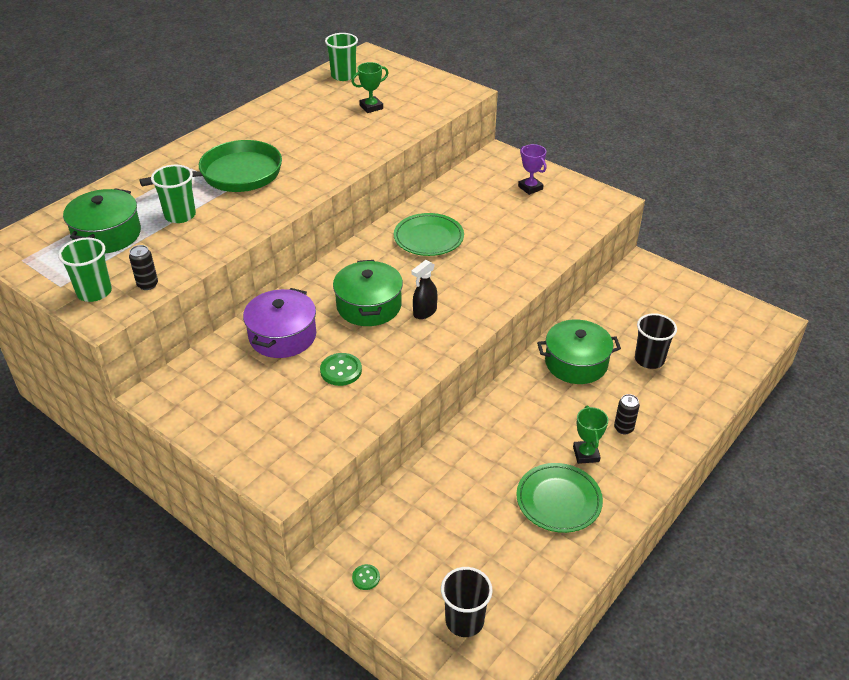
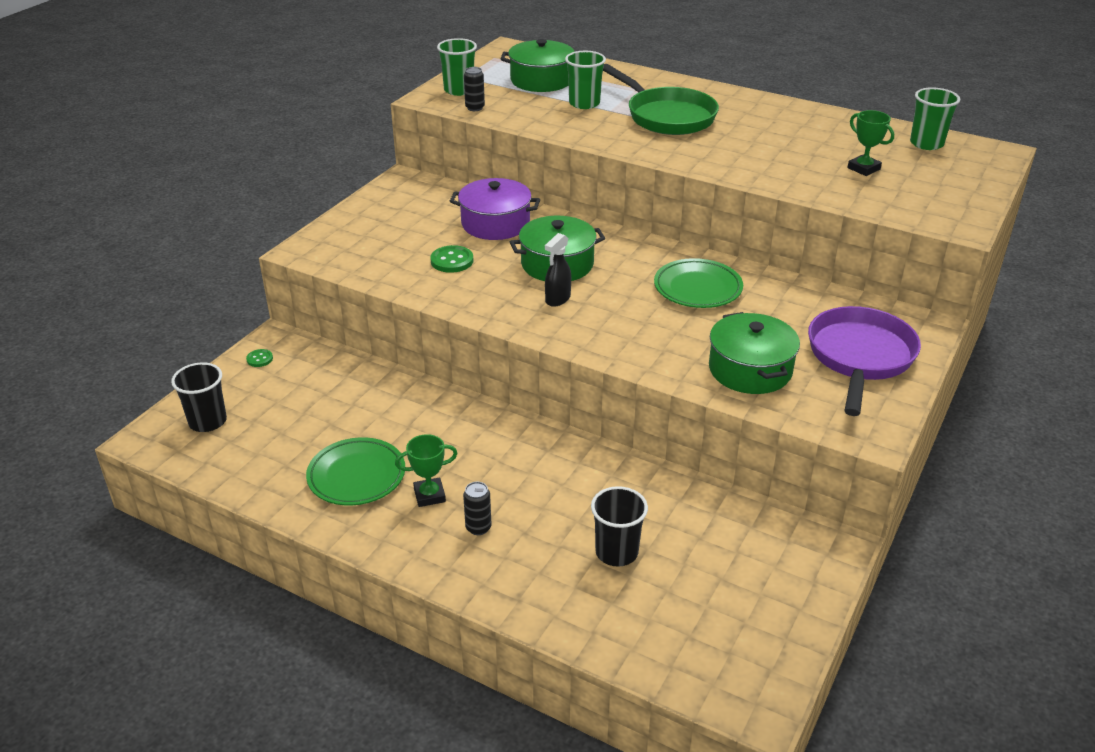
camera: 80 degrees right, 5 degrees down
(424, 312) = (557, 299): black spray bottle -> black spray bottle turned 90 degrees counterclockwise
(530, 188) = (859, 357): purple trophy -> purple pan
(576, 363) = (588, 481): green pot -> green pot (750, 369)

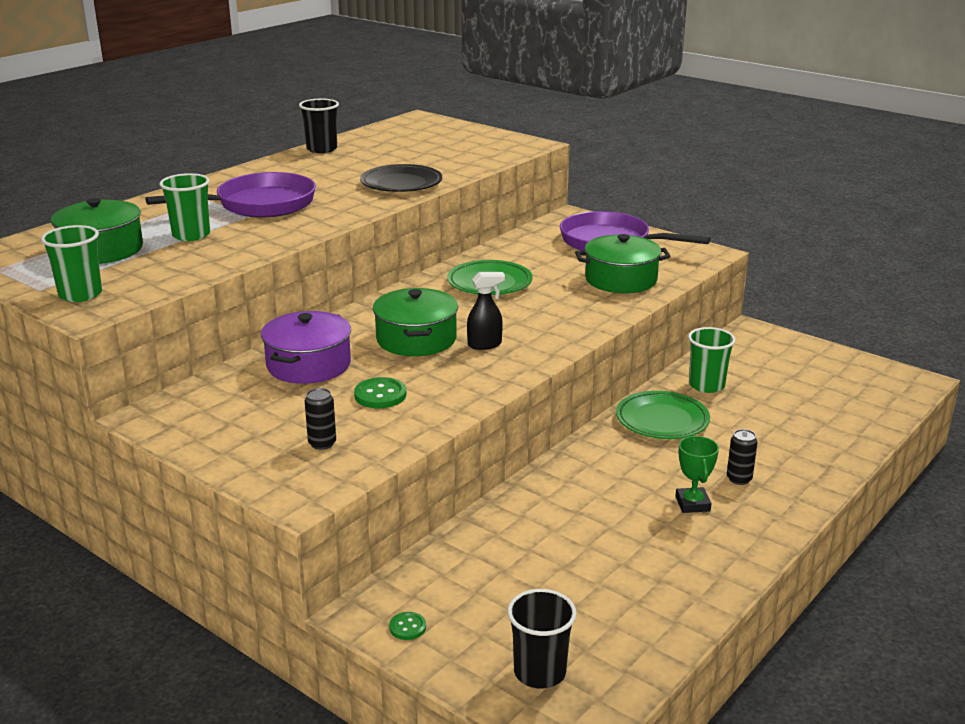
camera: 80 degrees left, 10 degrees down
(356, 476) = (660, 549): green plate -> green plate (662, 420)
(475, 108) = (146, 288): black can -> black can (322, 443)
(557, 299) = (485, 345): black spray bottle -> black spray bottle turned 60 degrees counterclockwise
(616, 552) = (766, 415): black cup -> black cup (322, 149)
(667, 116) = (259, 205): green pan -> purple pan
(764, 169) = (401, 184): none -> black plate
(863, 168) = (422, 155): green trophy -> none
(926, 144) = (390, 133): green cup -> green cup (706, 385)

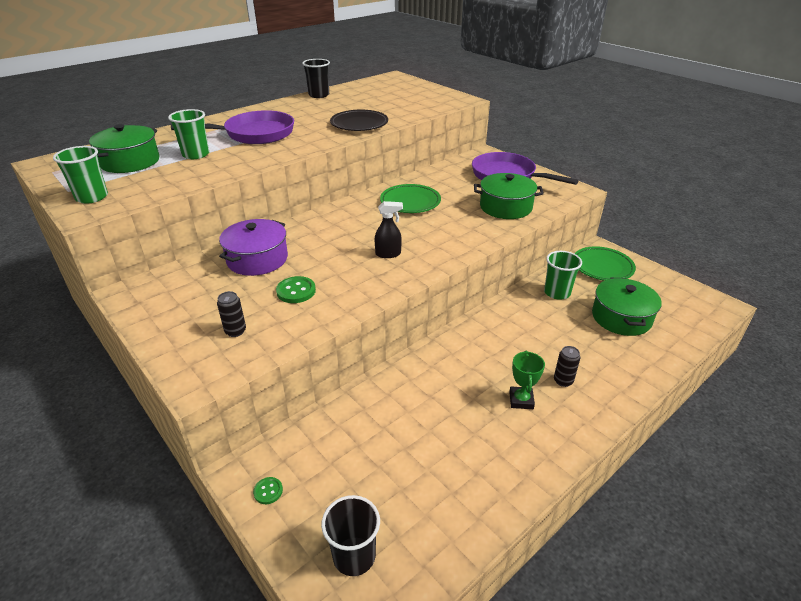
camera: 10 degrees right, 10 degrees up
(416, 339) = (341, 244): green pot -> green pot (621, 317)
(662, 420) = (516, 320): green plate -> green plate (602, 267)

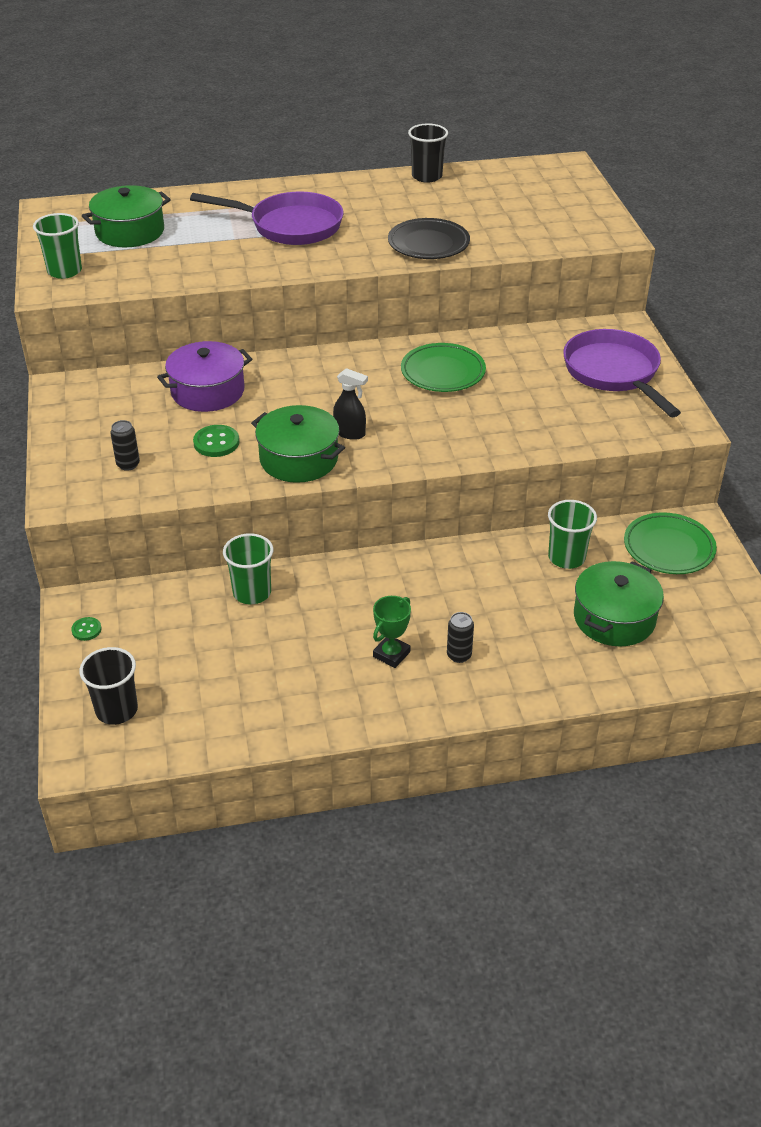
camera: 30 degrees right, 5 degrees up
(196, 154) = (202, 240): green cup -> green cup (252, 592)
(505, 207) = (557, 419): green pot -> green pot (299, 459)

